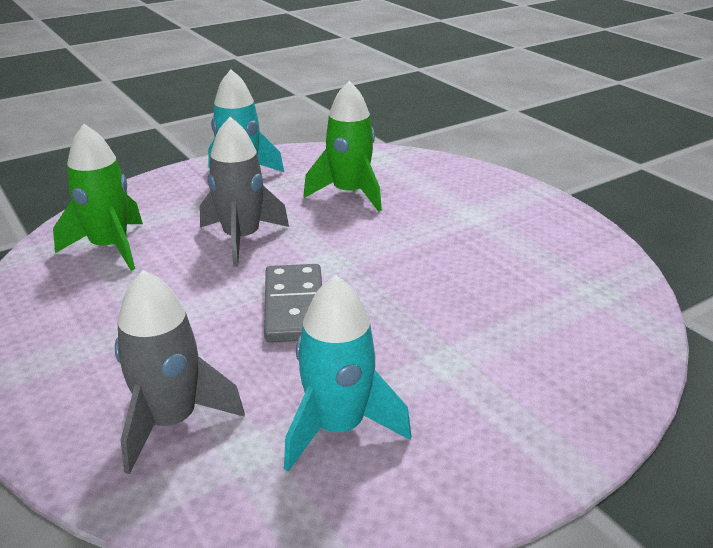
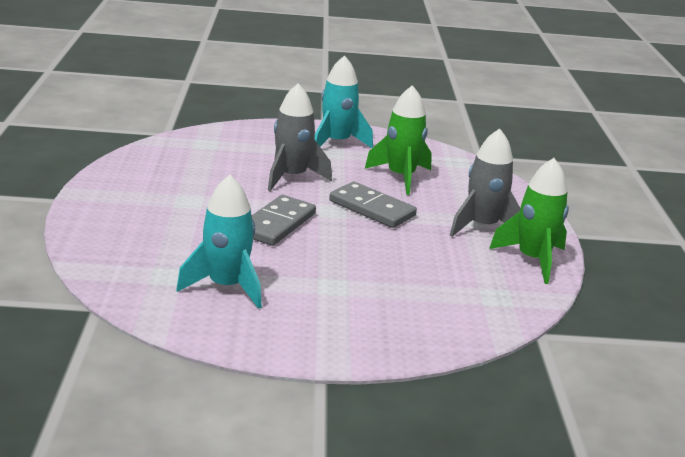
camera: 30 degrees right, 5 degrees down
(110, 247) = (207, 153): green rocket -> green rocket (532, 260)
(171, 421) = (144, 247): grey rocket -> grey rocket (482, 226)
(367, 242) = (372, 208): none -> grey domino

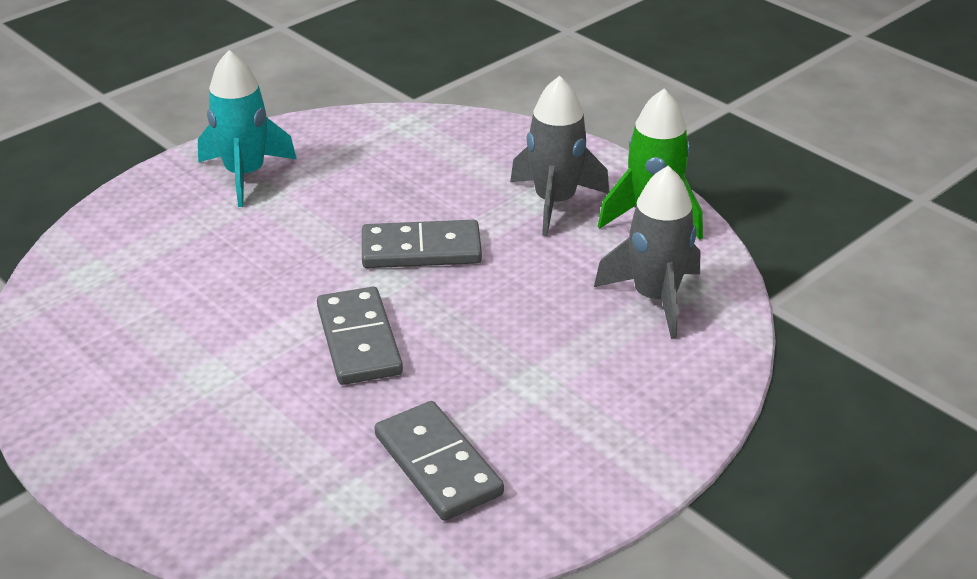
camera: 40 degrees left, 10 degrees up
(226, 286) = (437, 465): turquoise rocket -> grey domino
(292, 177) = (273, 260): grey rocket -> grey rocket (655, 298)
(401, 177) = (386, 184): green rocket -> none

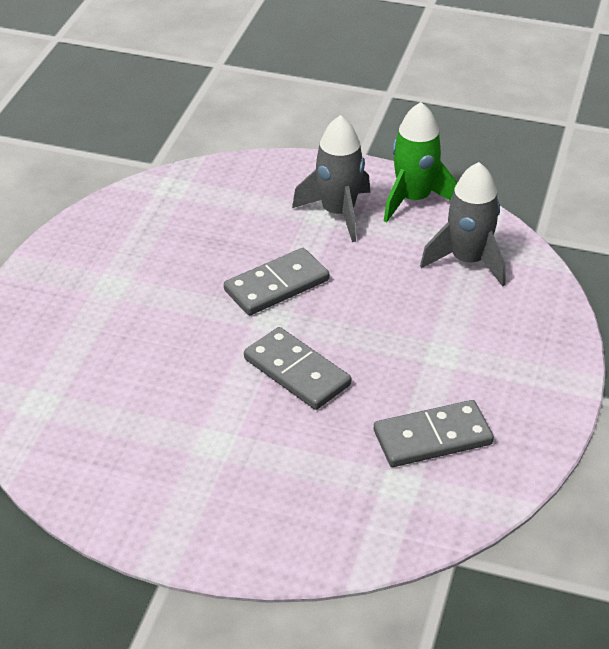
camera: 30 degrees left, 5 degrees up
(245, 175) = (83, 274): turquoise rocket -> none
(437, 465) = (432, 438): grey domino -> grey domino turned 45 degrees counterclockwise

